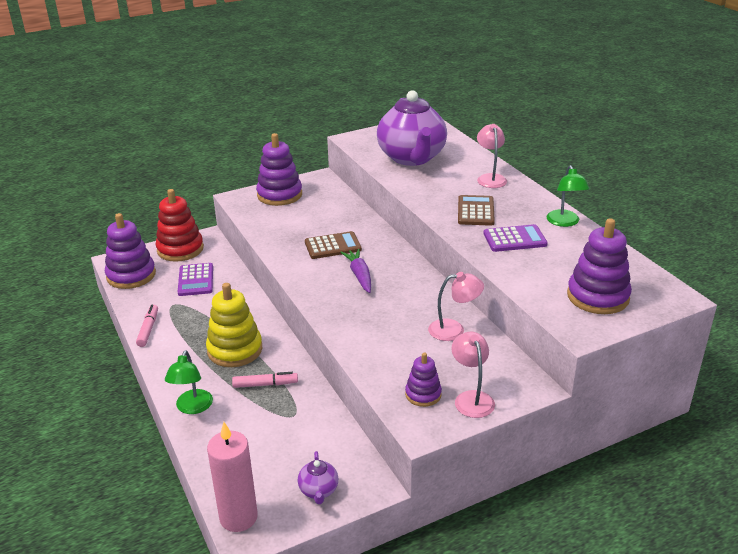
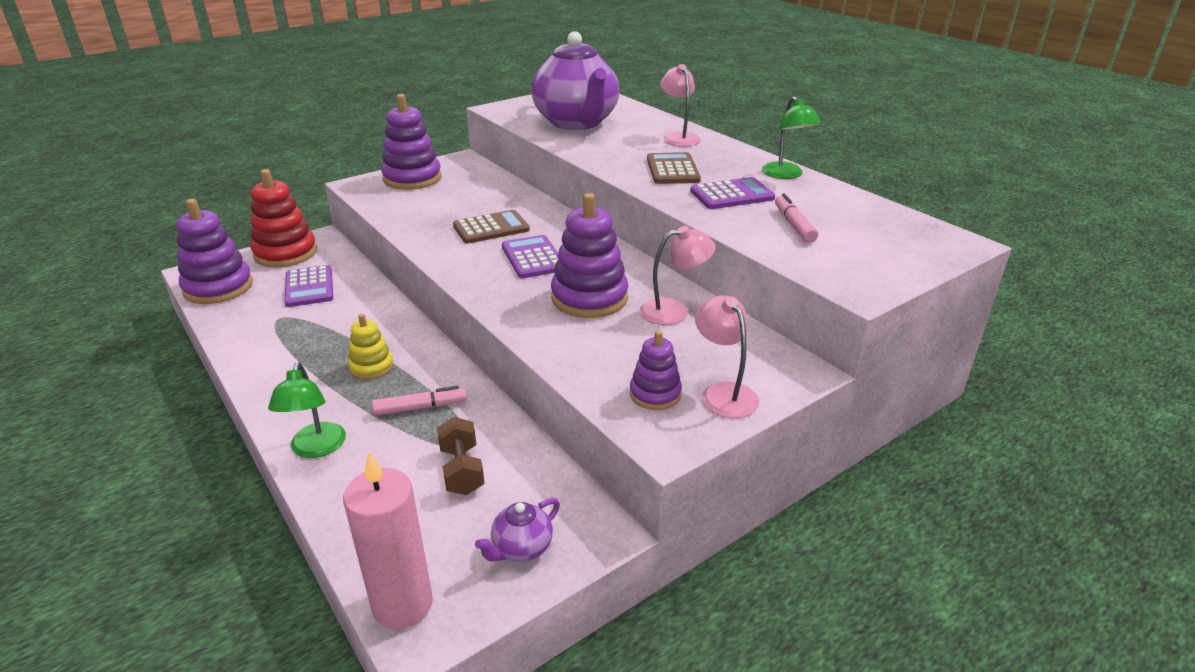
camera: 10 degrees left, 0 degrees up
(148, 329) = (245, 351): pink marker -> pink marker (794, 225)
(235, 350) = (371, 367): yellow stacking toy -> yellow stacking toy, size x0.56
(287, 433) = (462, 470): none -> brown dumbbell
(318, 491) = (521, 548): purple teapot -> purple teapot turned 60 degrees clockwise
(359, 275) = (533, 258): purple carrot -> purple calculator
(598, 296) = (862, 249): purple stacking toy -> purple stacking toy (589, 298)

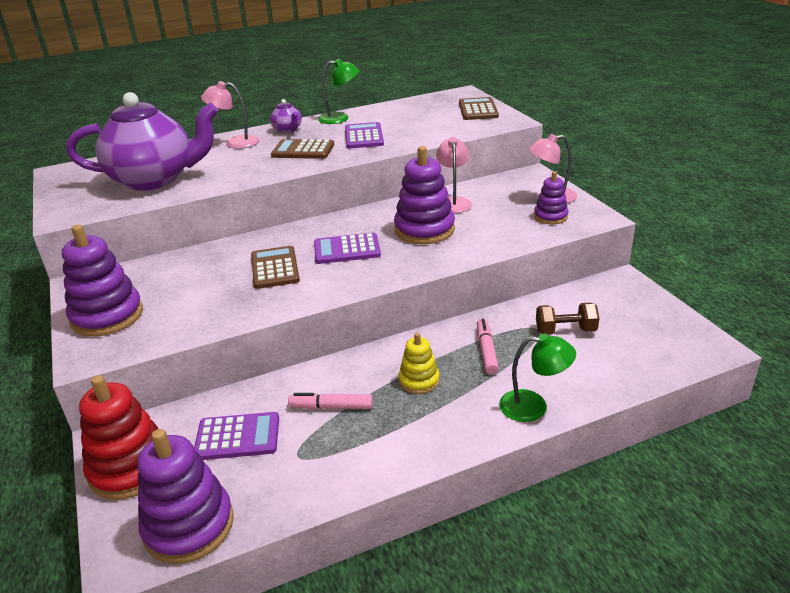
camera: 75 degrees left, 0 degrees up
(402, 604) = (692, 355): pink candle -> none
(521, 548) = (639, 309): purple teapot -> purple teapot (288, 130)
(794, 225) = (421, 125): pink marker -> pink marker (331, 407)
(889, 260) = (478, 110): none -> brown calculator

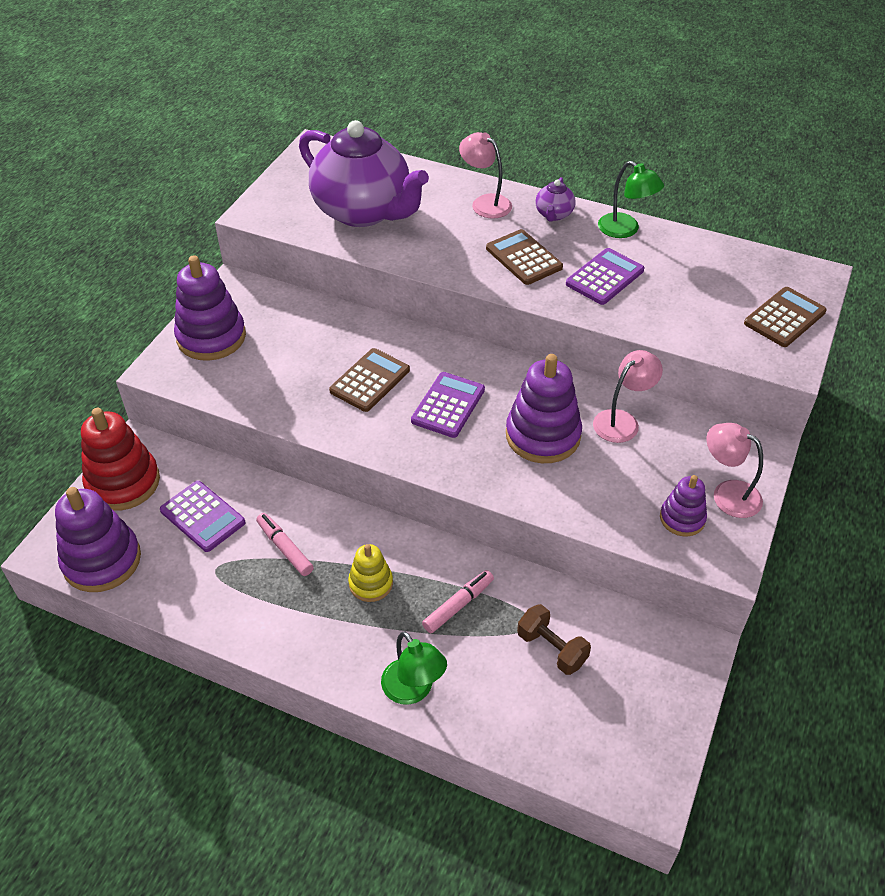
camera: 45 degrees right, 15 degrees up
(347, 249) = (448, 405): purple calculator -> purple calculator turned 75 degrees clockwise

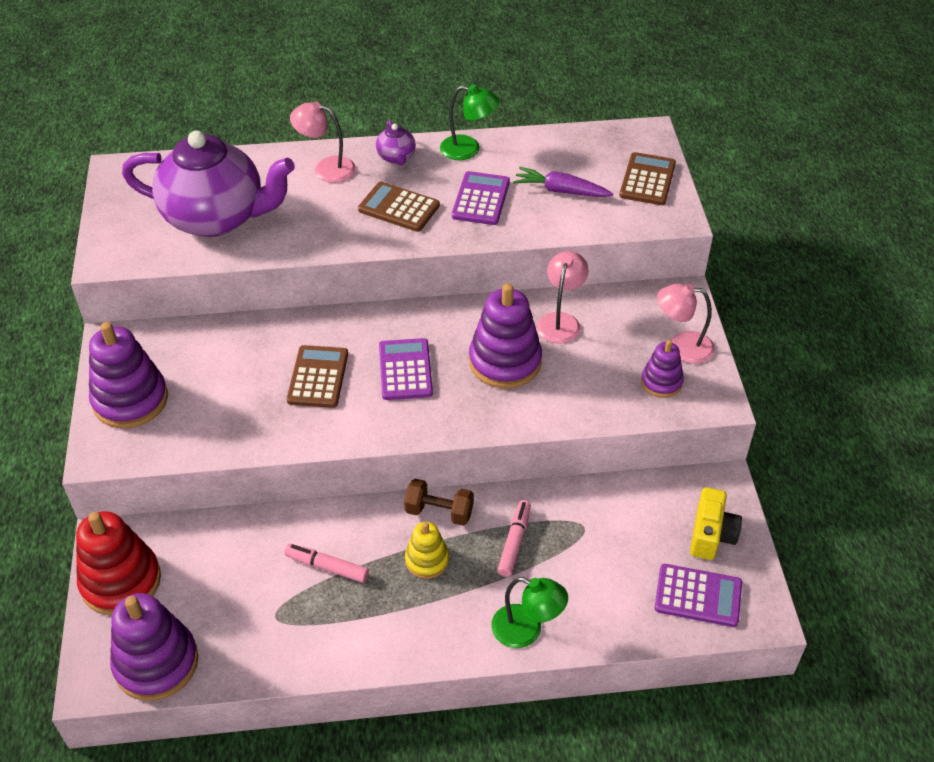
camera: 30 degrees left, 0 degrees up
(202, 516) = (226, 575): purple calculator -> purple calculator (698, 596)
(551, 649) = (613, 540): brown dumbbell -> brown dumbbell (439, 512)
(652, 691) = (711, 535): none -> yellow camera
(688, 297) = (561, 191): none -> purple carrot

